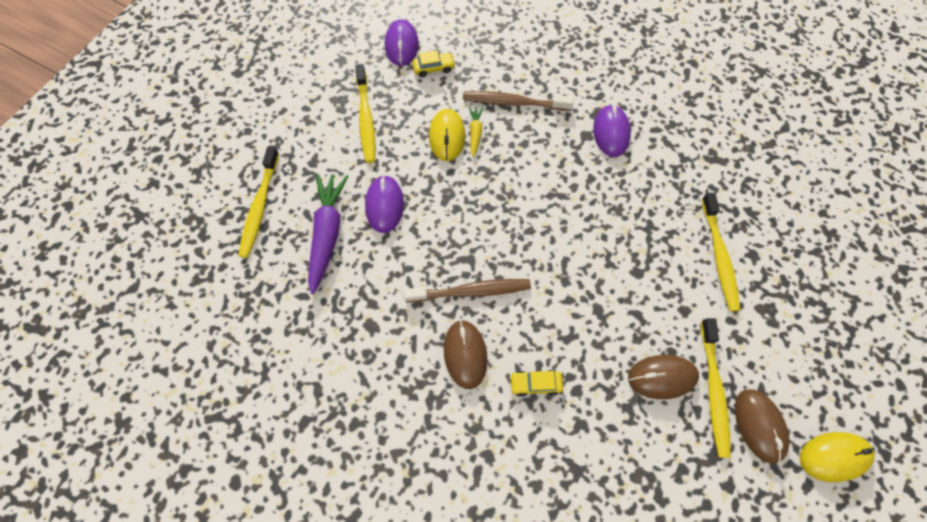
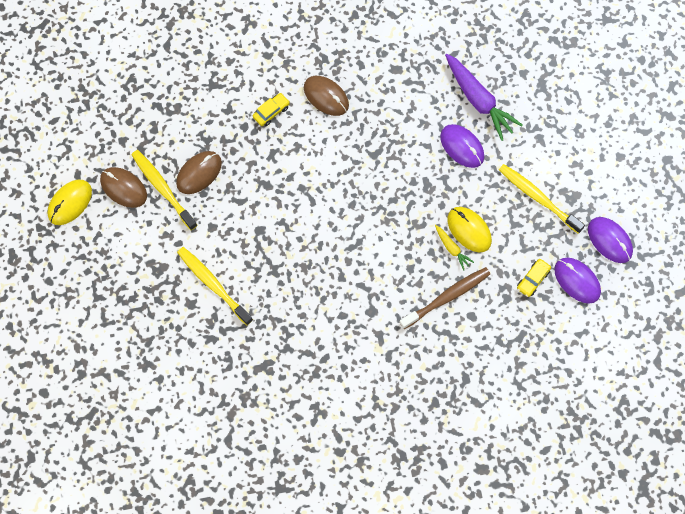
camera: 140 degrees right, 5 degrees up
(260, 207) = (539, 83): yellow toothbrush -> none
(471, 291) = (355, 135): brown toothbrush -> none
(611, 132) = (355, 328): purple mouse -> purple mouse (609, 240)

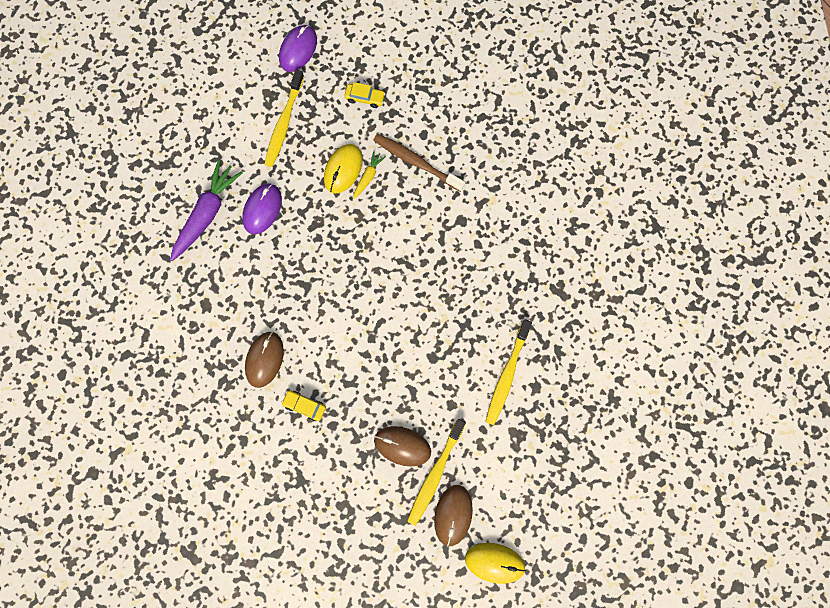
camera: 115 degrees left, 5 degrees up
(577, 281) = (348, 62): purple mouse -> none

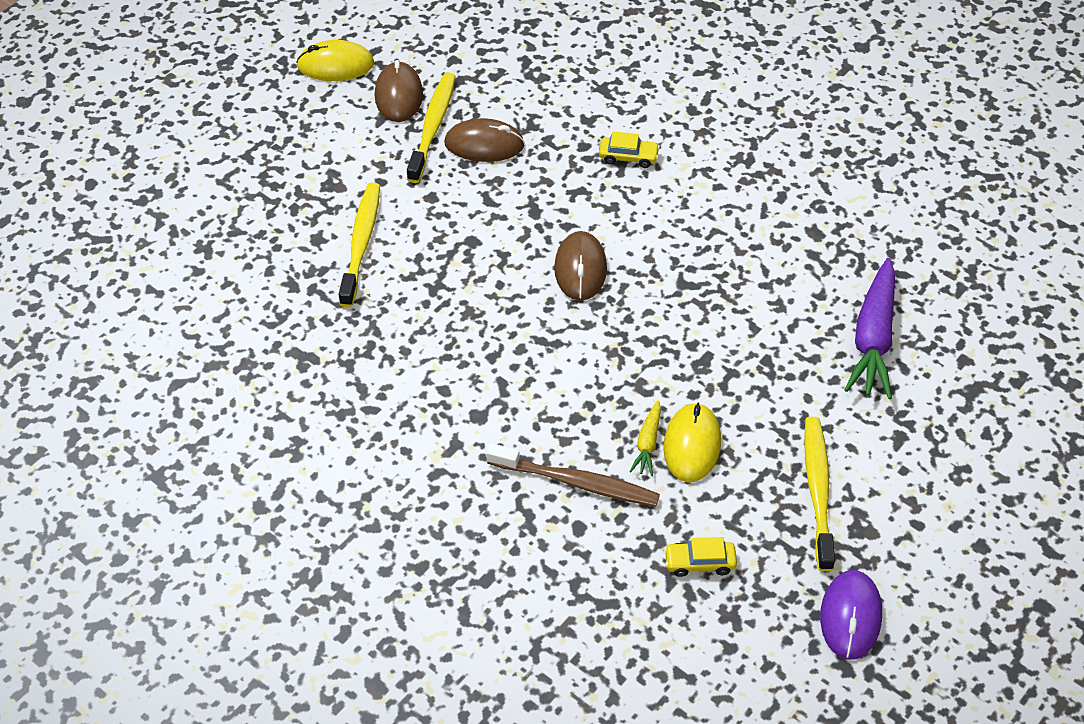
camera: 165 degrees right, 25 degrees down
(262, 209) = (793, 363): purple mouse -> none
(264, 359) = (704, 192): brown mouse -> brown mouse (580, 269)

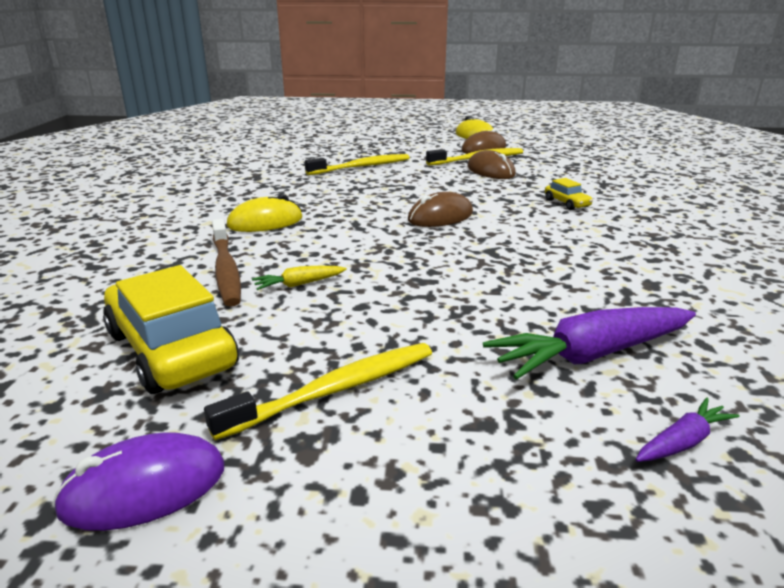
camera: 55 degrees right, 25 degrees down
(692, 445) = (320, 303): yellow mouse -> yellow mouse (265, 222)
(699, 562) = (171, 350): yellow car -> yellow car, size x2.21
(971, 364) = (682, 442): none -> purple carrot

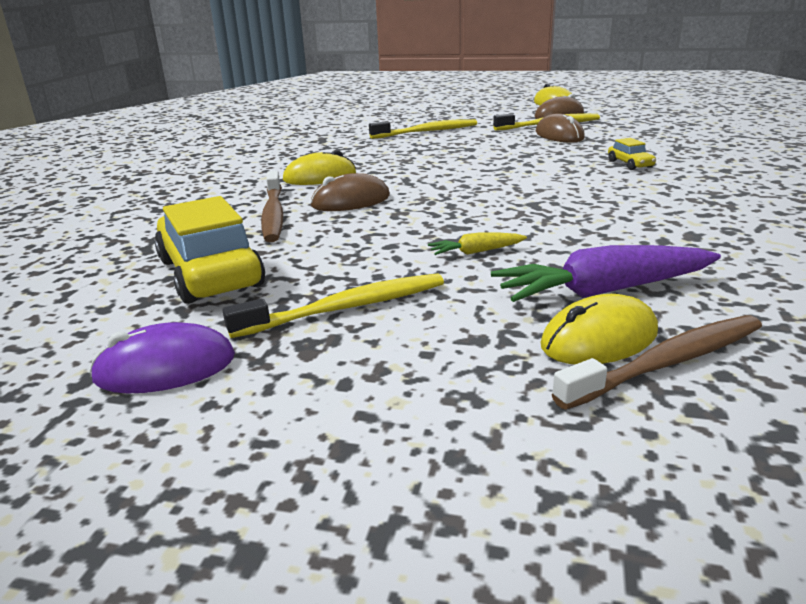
camera: 10 degrees right, 0 degrees up
(299, 284) = (337, 227): yellow carrot -> yellow carrot (476, 252)
(440, 216) = (492, 174): brown mouse -> brown mouse (351, 201)
(606, 415) = (599, 339): none -> yellow mouse
(682, 442) = (667, 362): purple carrot -> brown toothbrush

